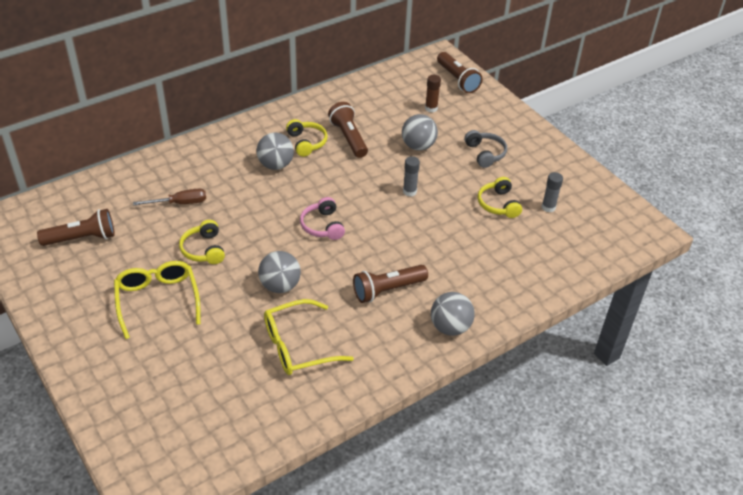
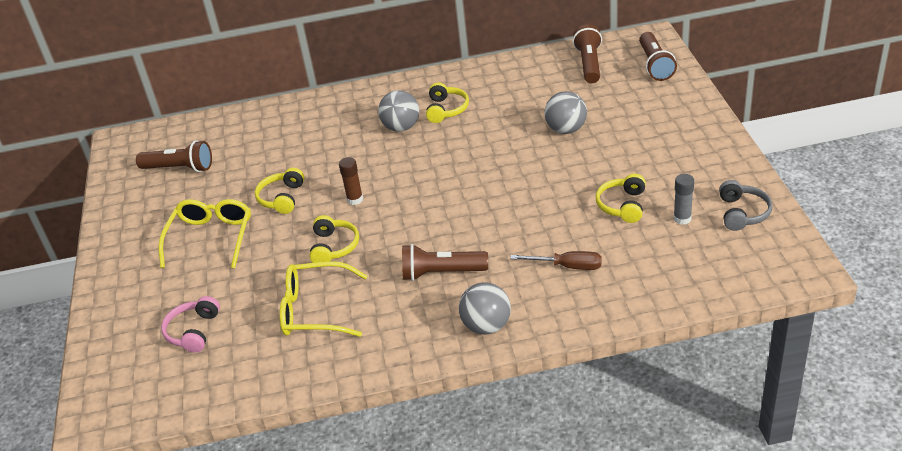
camera: 30 degrees right, 5 degrees down
(180, 203) = (286, 150): brown screwdriver -> brown screwdriver (567, 266)
(280, 286) = (334, 247): grey ball -> yellow headphones
(323, 226) = (413, 195): pink headphones -> pink headphones (193, 331)
(348, 138) = (494, 111): brown flashlight -> brown flashlight (589, 64)
(409, 191) = (527, 175): grey glue stick -> none
(431, 108) = (605, 92): brown glue stick -> brown glue stick (355, 199)
(485, 153) = (640, 148): grey headphones -> grey headphones (742, 213)

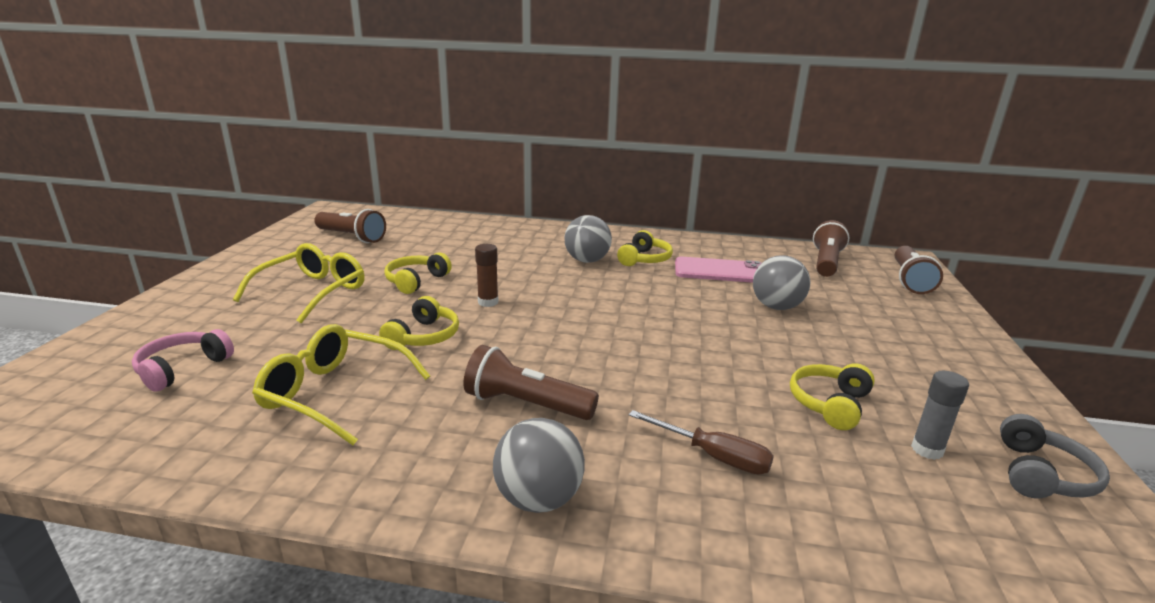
camera: 15 degrees right, 15 degrees down
(511, 103) = (720, 271): none -> pink phone

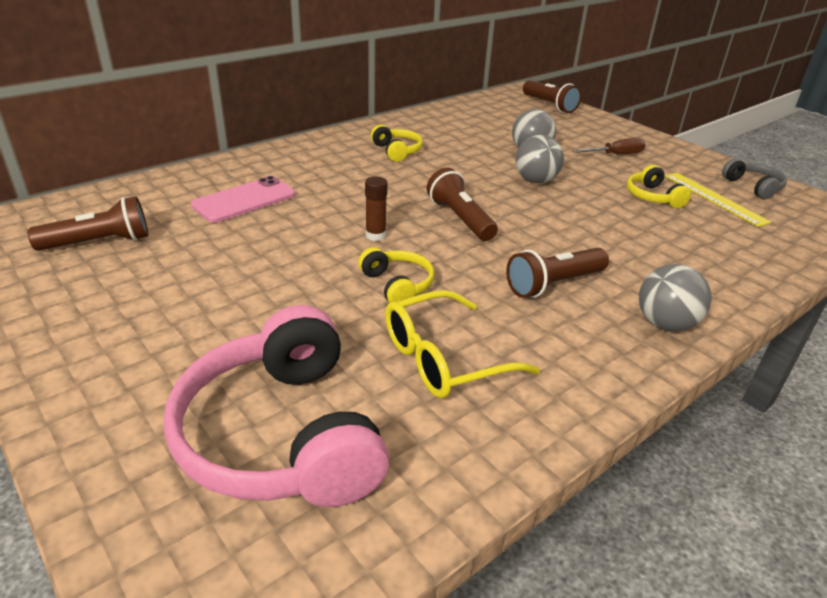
camera: 50 degrees left, 10 degrees up
(183, 368) = (282, 435): pink headphones -> pink headphones, size x2.15
(312, 292) = (211, 309): yellow glasses -> none
(416, 281) = (279, 249): yellow headphones -> none
(587, 260) = (363, 169): grey ball -> grey ball (535, 181)
(713, 456) = (670, 252): brown screwdriver -> brown screwdriver (615, 155)
(720, 271) = (457, 140): pink phone -> pink phone (244, 200)
(826, 262) = (493, 109): brown flashlight -> brown flashlight (460, 219)
(927, 450) = (714, 198): grey glue stick -> yellow ruler

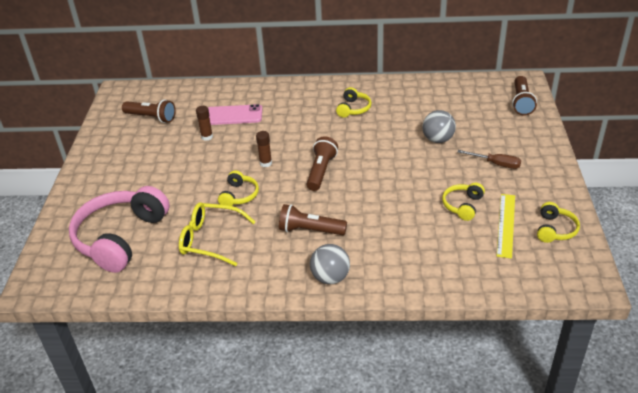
camera: 45 degrees right, 5 degrees up
(238, 236) = (207, 137): none -> brown glue stick
(535, 181) = (405, 163): grey ball -> none
(753, 187) = (555, 229): grey headphones -> yellow headphones

